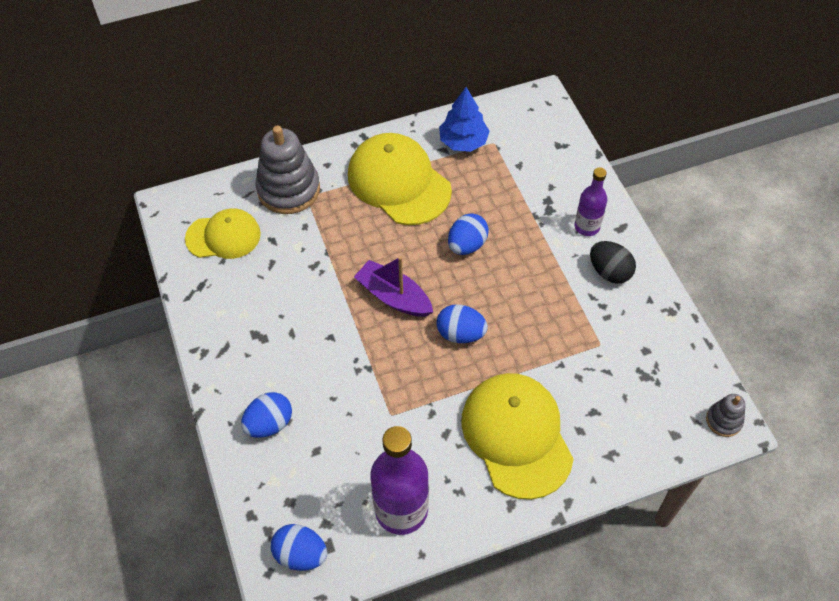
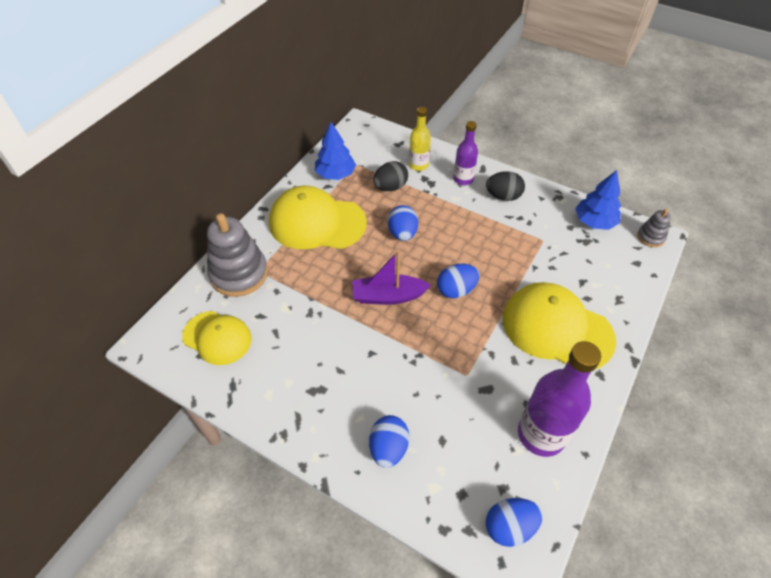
camera: 40 degrees left, 5 degrees down
(223, 236) = (217, 338): yellow cap -> yellow cap turned 75 degrees clockwise
(503, 189) = (390, 187): none -> black egg
(556, 182) = (418, 165): none -> yellow bottle
(679, 363) = (594, 222): none -> blue tree

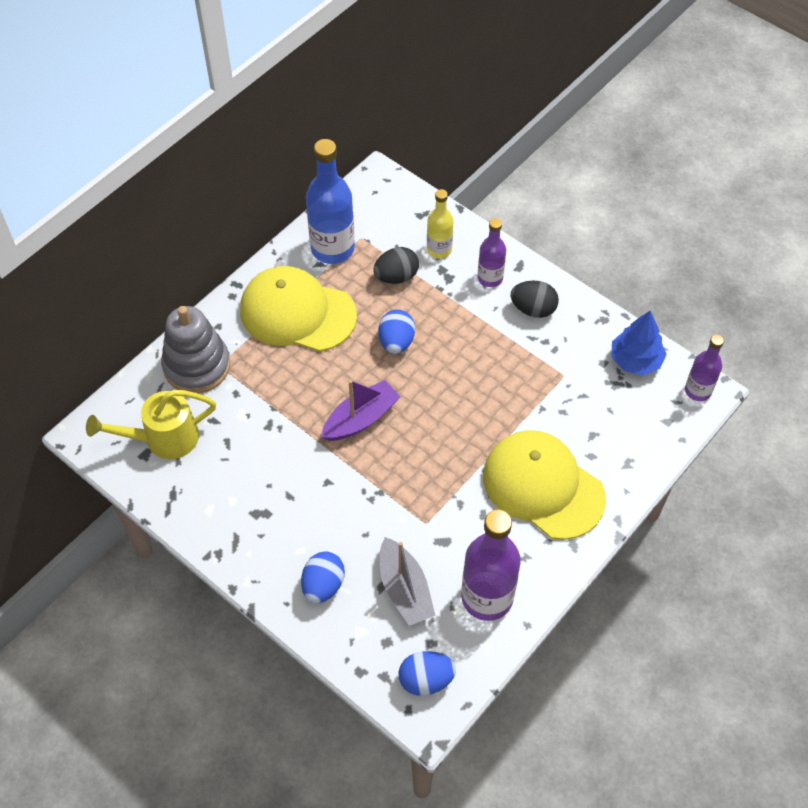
camera: 10 degrees right, 5 degrees up
(217, 338) = (163, 439): yellow cap -> yellow watering can
(335, 174) = (332, 249): blue tree -> blue bottle
(388, 296) = (361, 419): purple boat -> purple boat turned 135 degrees clockwise
(456, 290) = (441, 423): blue egg -> none
(464, 439) = (404, 589): none -> grey boat
(650, 237) = (698, 391): grey stacking toy -> purple bottle

